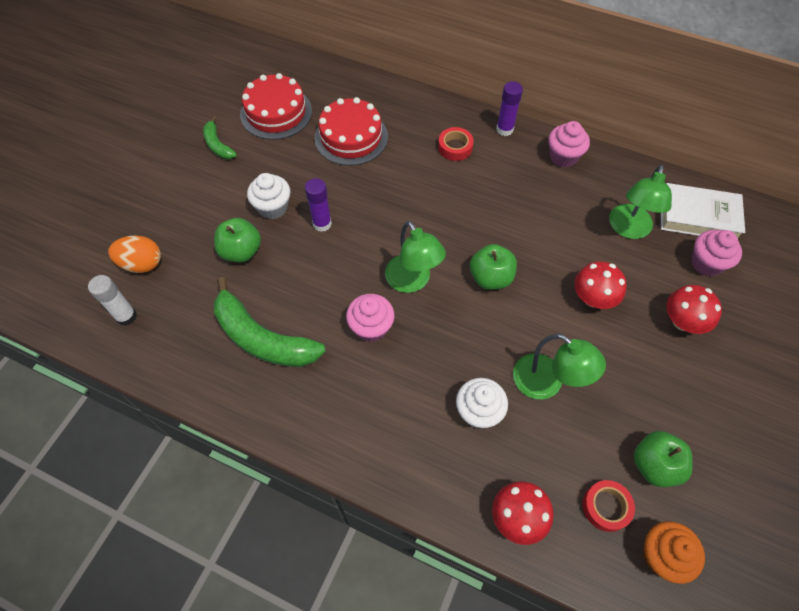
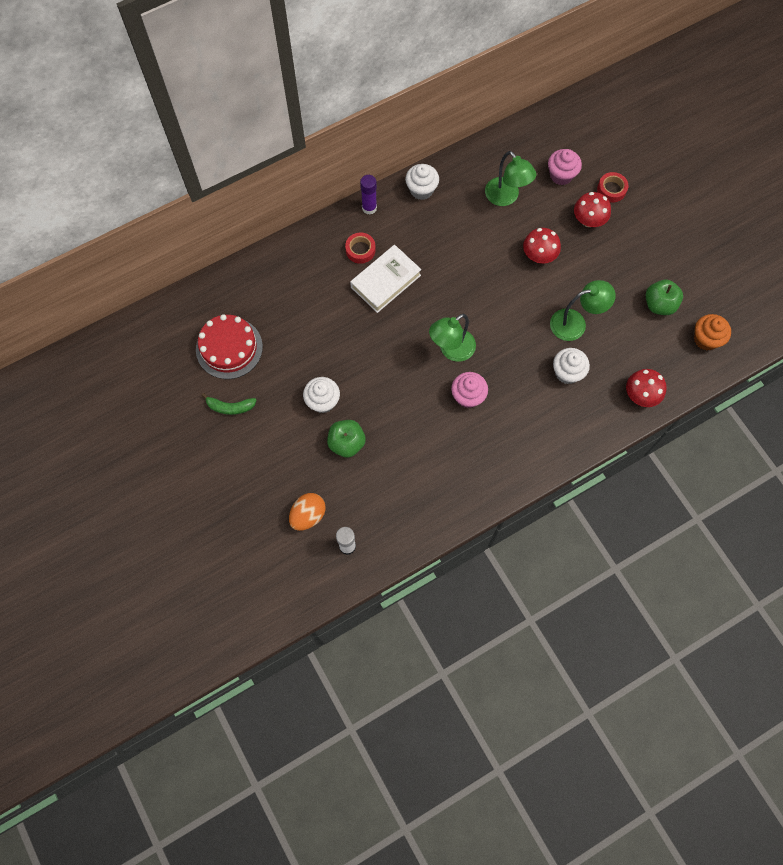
camera: 55 degrees left, 10 degrees up
(262, 338) = (428, 467): green banana -> none
(322, 224) = (362, 377): purple glue stick -> none
(351, 137) = (296, 311): red cake -> none
(412, 281) = (451, 350): green lamp -> green lamp turned 135 degrees clockwise
(490, 278) = (482, 302): green apple -> none
(563, 157) = (421, 190): pink cupcake -> white cupcake
(606, 507) = (664, 346): red tape -> red tape (611, 189)
(698, 216) = (526, 151): white book -> white book (386, 281)

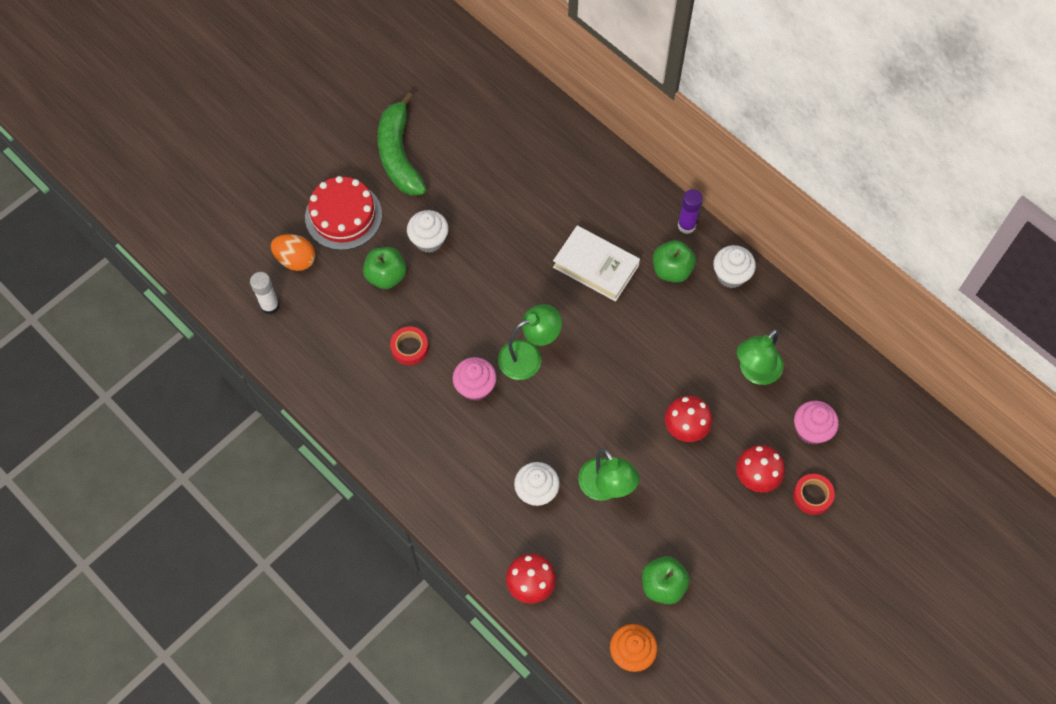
camera: 75 degrees right, 5 degrees down
(229, 348) = (466, 134): red cake -> red cake (343, 216)
(230, 407) = (399, 154): green banana -> green banana, size x1.94
(360, 250) = (627, 230): red tape -> red tape (409, 348)
(405, 229) = (672, 270): none -> green apple
(451, 350) = (528, 356): green lamp -> green lamp turned 120 degrees clockwise

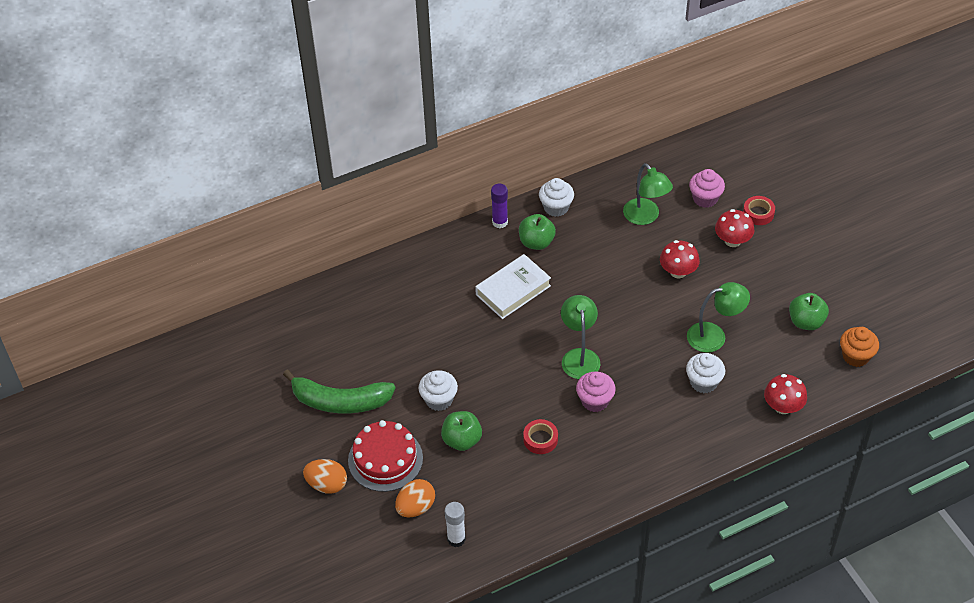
camera: 70 degrees left, 15 degrees down
(300, 176) = (327, 484): none -> orange egg

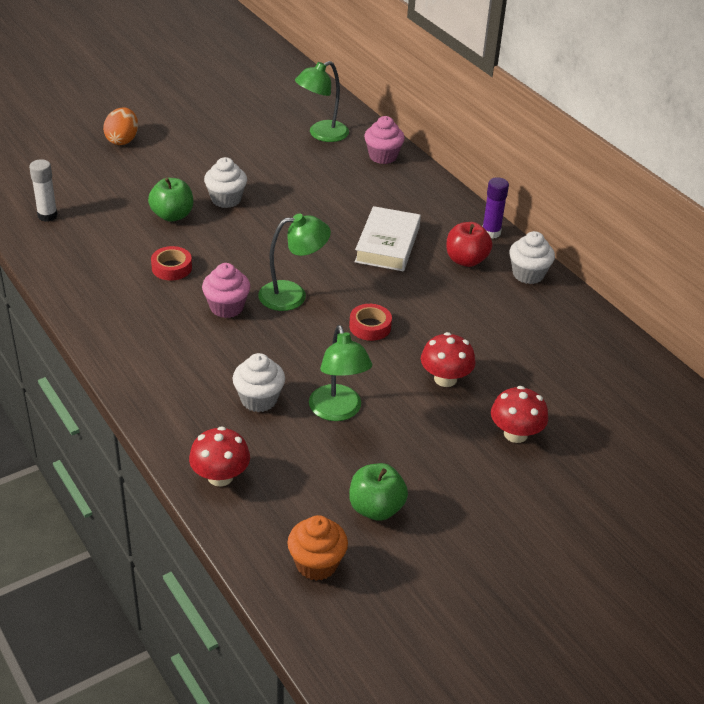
camera: 80 degrees right, 10 degrees down
(340, 401) = (222, 142): green banana -> none
(385, 459) = (150, 170): red cake -> none
(416, 507) = (89, 190): orange egg -> none
(513, 290) = (387, 244): white book -> white book turned 60 degrees clockwise
(536, 242) = (466, 260): green apple -> red apple
(645, 217) = (535, 350): green lamp -> green lamp (321, 134)
(705, 198) = (588, 407): pink cupcake -> pink cupcake (383, 156)
(758, 213) = (577, 463): red tape -> red tape (370, 326)

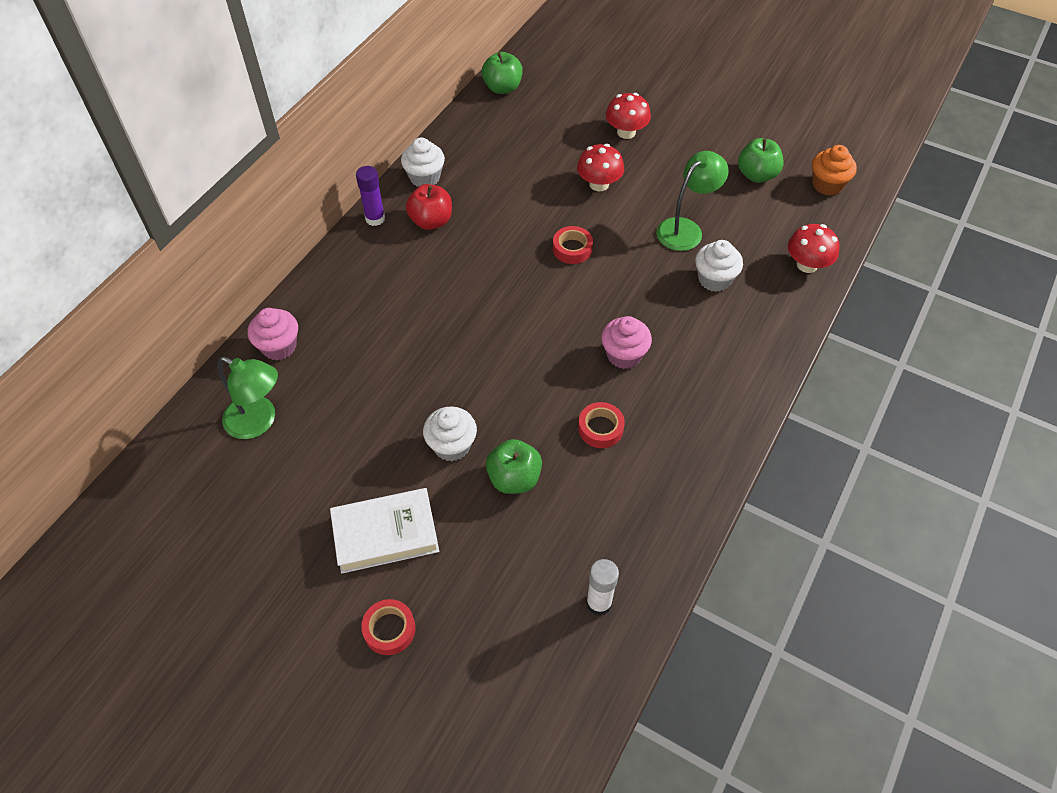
camera: 115 degrees left, 15 degrees up
(122, 140) = (389, 629): orange egg -> red tape
(293, 295) = (570, 316): green lamp -> none
(387, 244) = (444, 282): white book -> white book (385, 534)
(646, 370) = (502, 88): none -> green apple

